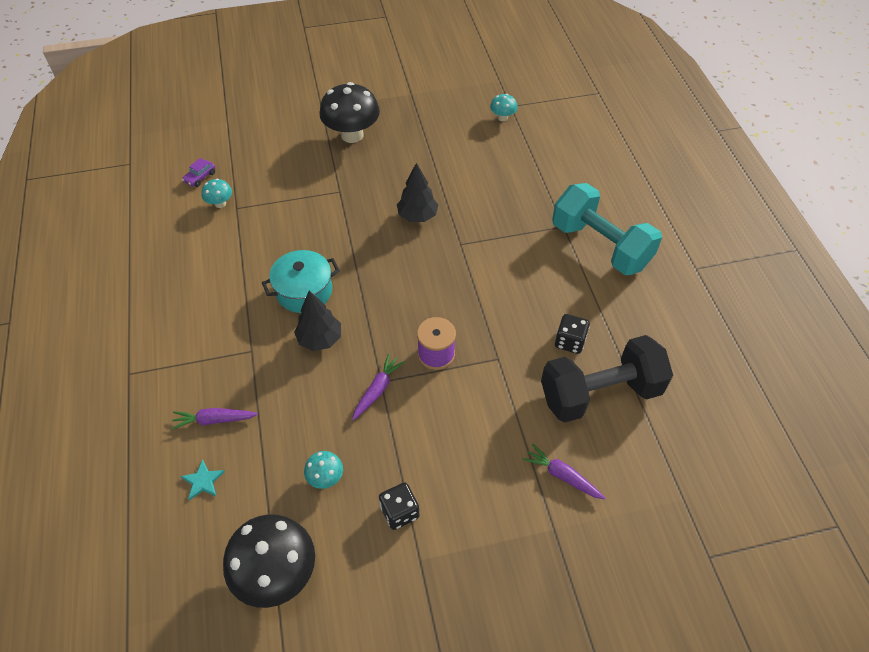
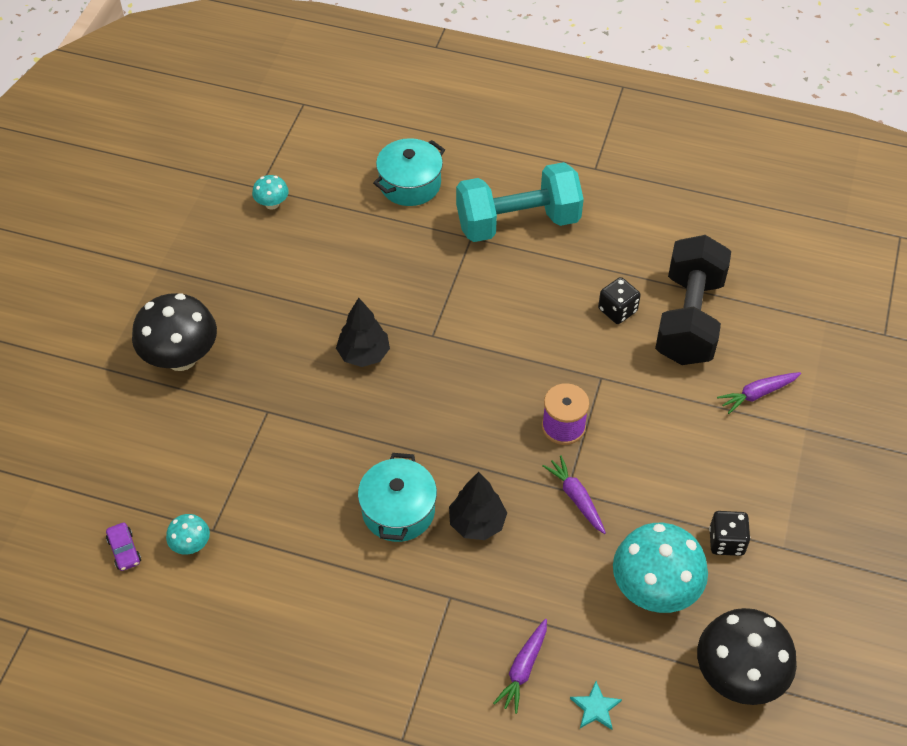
camera: 60 degrees left, 0 degrees up
(325, 478) = (654, 589): turquoise mushroom -> turquoise mushroom, size x2.11
(580, 173) = (410, 184): none -> turquoise pot

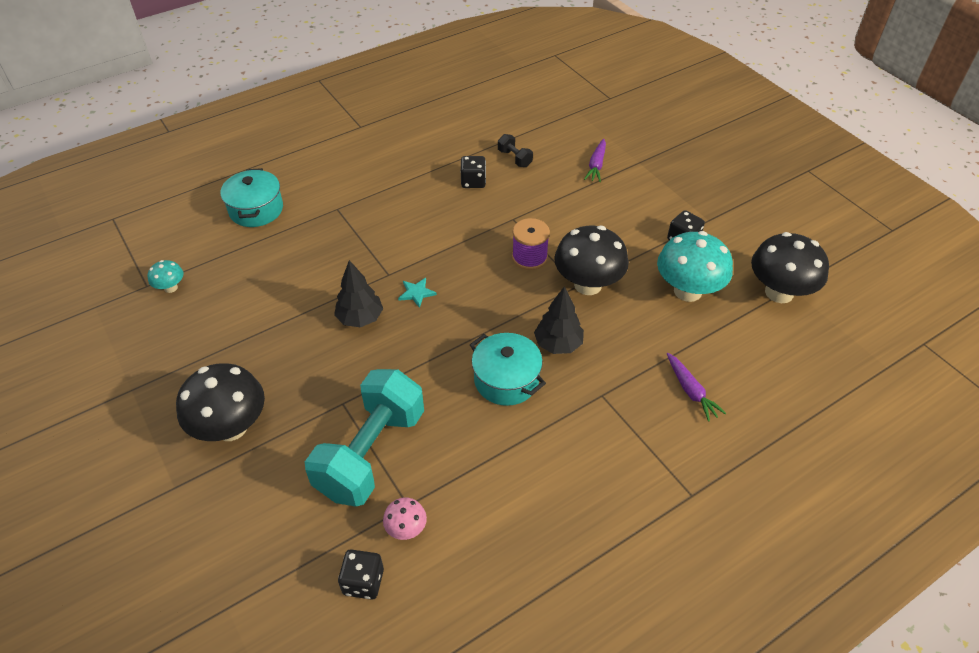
camera: 50 degrees left, 5 degrees down
(124, 550) = (363, 582): purple car -> black dice
(191, 545) = (406, 528): turquoise mushroom -> pink mushroom
(517, 222) = (354, 181): turquoise dumbbell -> turquoise dumbbell (371, 453)
(576, 498) = (588, 285): purple carrot -> black mushroom
(595, 707) = (749, 372): turquoise star -> turquoise star (416, 293)
(688, 319) = (514, 158): black dumbbell -> black dumbbell, size x0.40

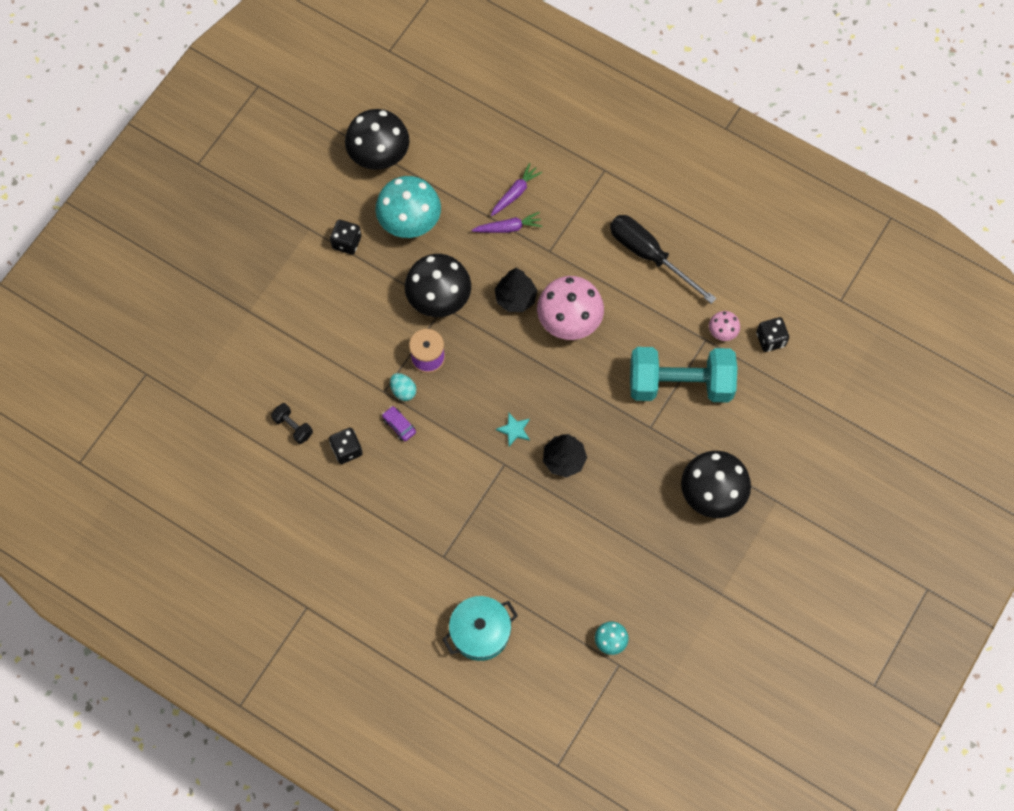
camera: 115 degrees left, 20 degrees up
(474, 218) = (399, 425): none -> purple car
(506, 231) = (403, 391): none -> turquoise egg
(506, 380) = (569, 321): turquoise pot -> pink mushroom
(514, 158) = (293, 427): black dumbbell -> black dumbbell turned 75 degrees counterclockwise
(549, 493) = (649, 255): none -> black screwdriver
(596, 165) = (271, 347): purple carrot -> purple carrot (508, 228)

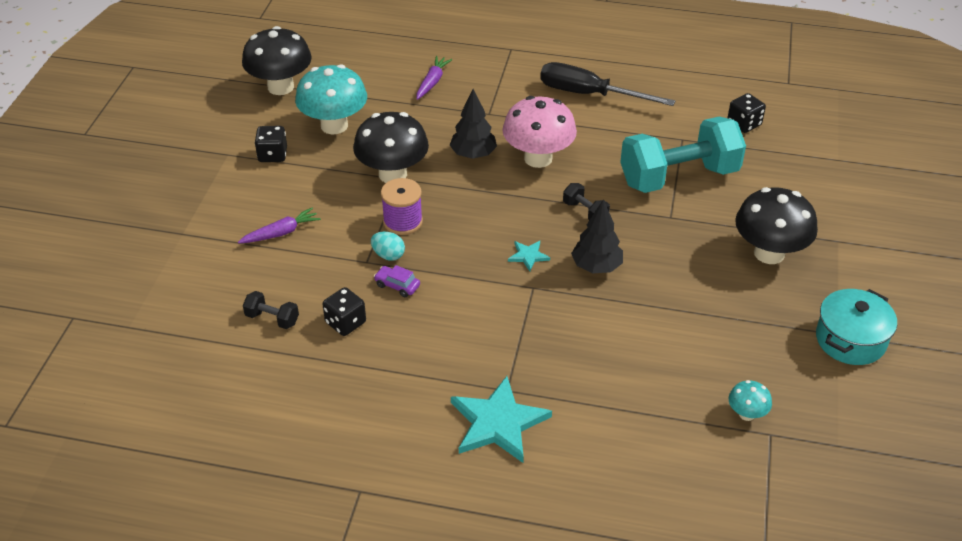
camera: 20 degrees left, 25 degrees down
(425, 584) = (498, 422): none -> turquoise star
(480, 632) = (590, 451): turquoise pot -> turquoise pot (850, 340)
(508, 228) = (438, 107): purple carrot -> purple carrot (281, 233)
(582, 397) = (585, 212): none -> black dumbbell
(722, 332) = (694, 130): pink mushroom -> none

